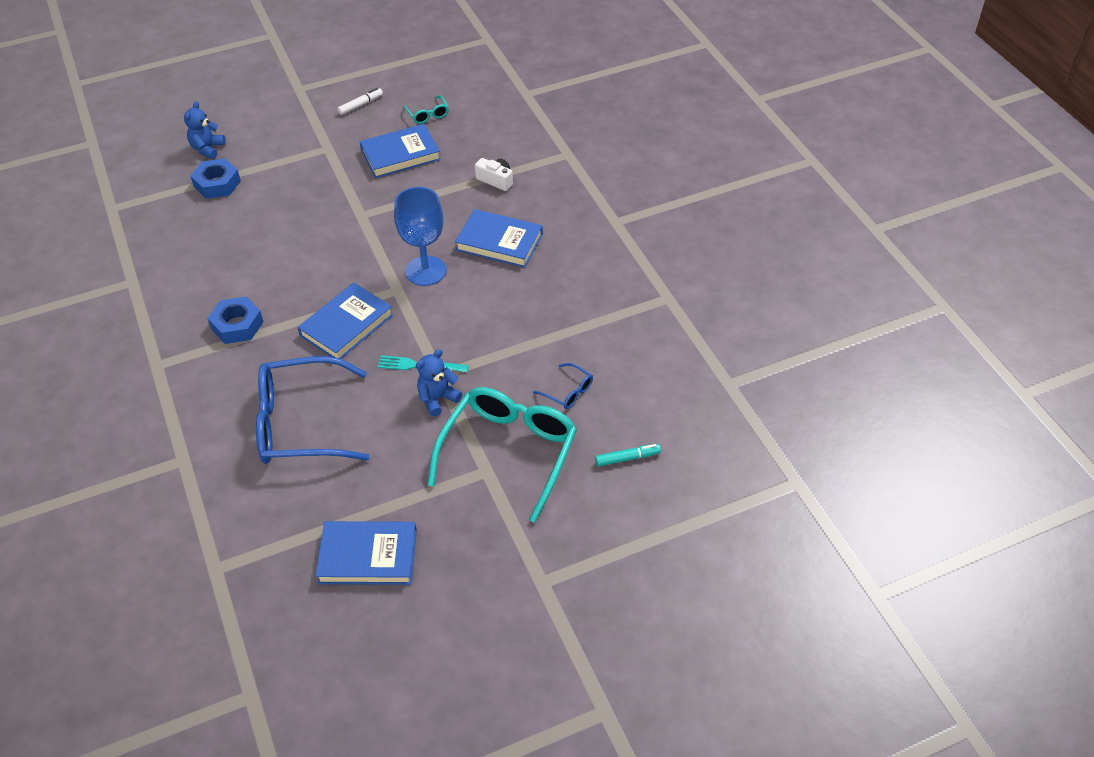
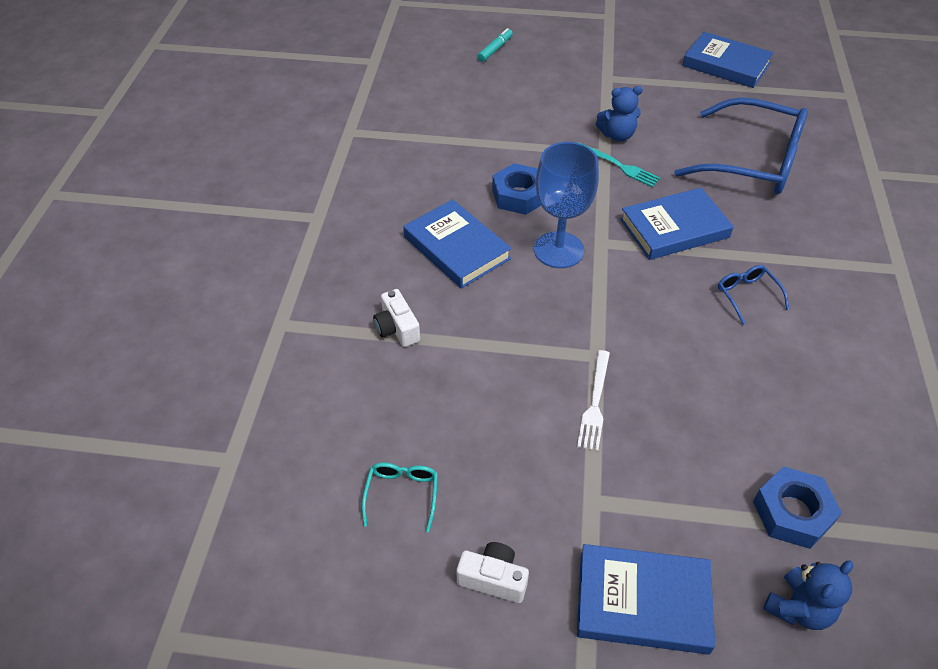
camera: 150 degrees left, 0 degrees up
(237, 325) = (799, 276): blue nut -> blue nut (519, 195)
(349, 190) = (595, 403): none -> white fork
(360, 105) = (493, 579): white marker -> white camera
(400, 155) = (491, 432): blue book -> blue book (643, 602)
(509, 452) = (582, 82): turquoise glasses -> none
(568, 392) = (502, 100): blue glasses -> blue glasses (747, 295)
(627, 458) = (495, 49): turquoise marker -> turquoise marker turned 105 degrees clockwise

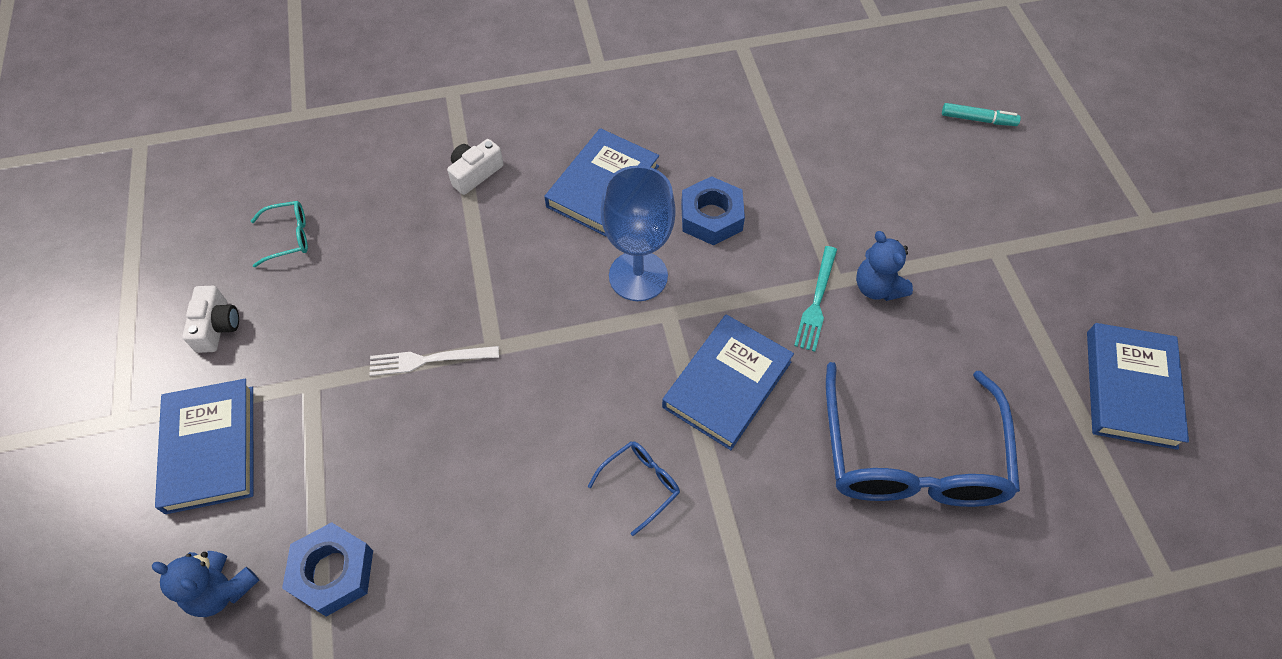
camera: 70 degrees right, 10 degrees up
(674, 228) = (727, 384): blue book -> blue book turned 75 degrees clockwise

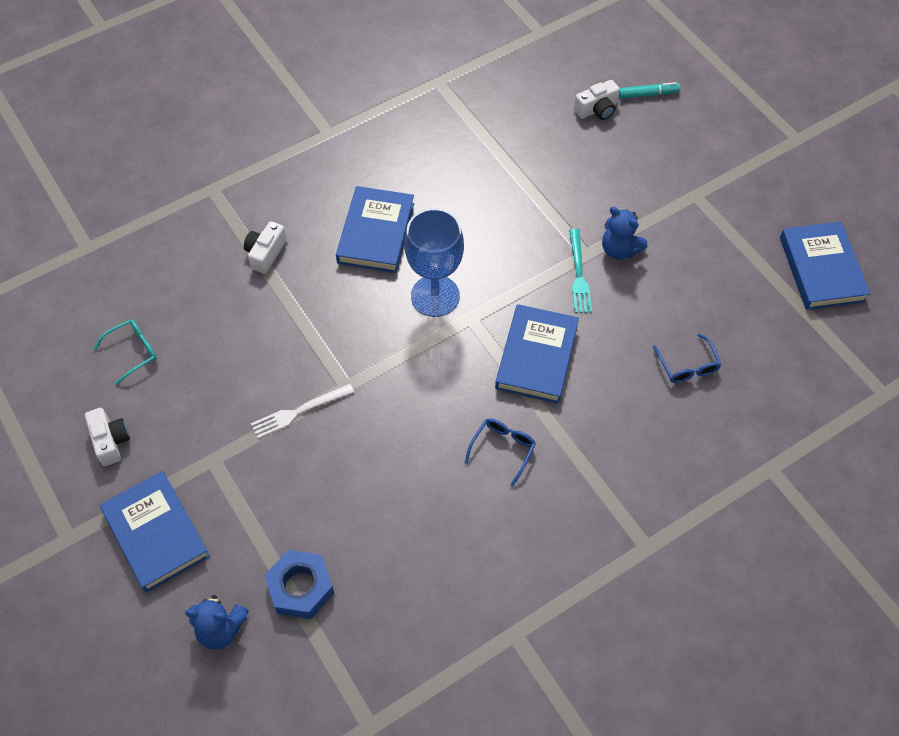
camera: 20 degrees left, 0 degrees up
(711, 217) = (473, 232): blue nut -> none
(911, 120) = (597, 109): none -> white camera
(911, 456) = (687, 366): blue glasses -> blue glasses, size x0.42

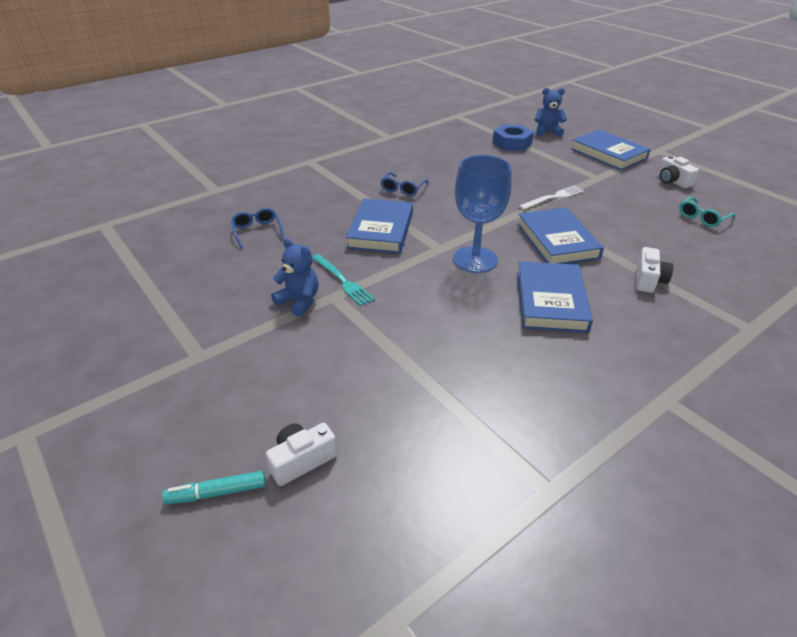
camera: 175 degrees right, 20 degrees down
(578, 274) = (342, 281): turquoise fork -> turquoise fork turned 150 degrees clockwise
(821, 269) = (97, 297): blue book -> blue book (557, 241)

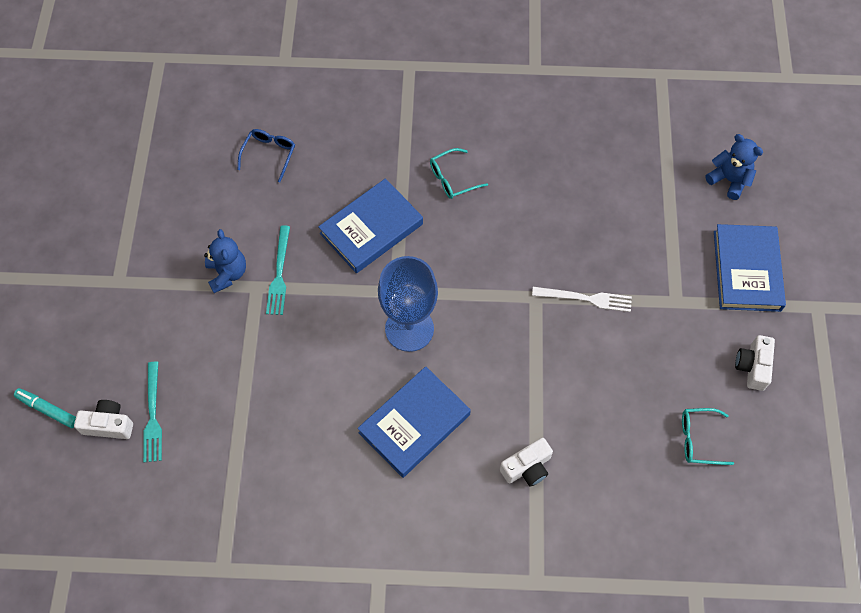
camera: 40 degrees right, 25 degrees up
(339, 424) = (153, 415): none -> turquoise fork
(403, 189) = (452, 179): blue glasses -> turquoise glasses
(512, 143) = (659, 174): blue nut -> none
(557, 241) = (509, 360): blue book -> none

